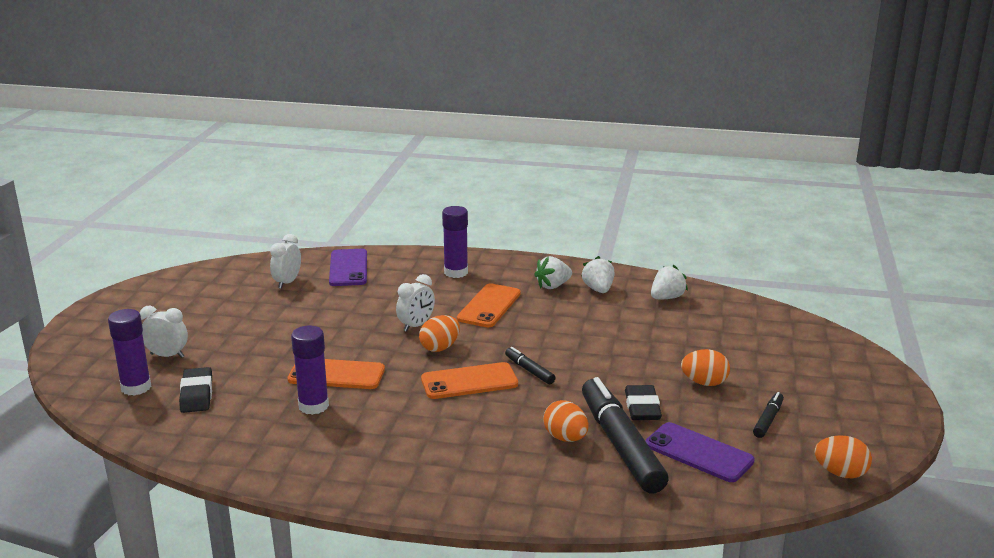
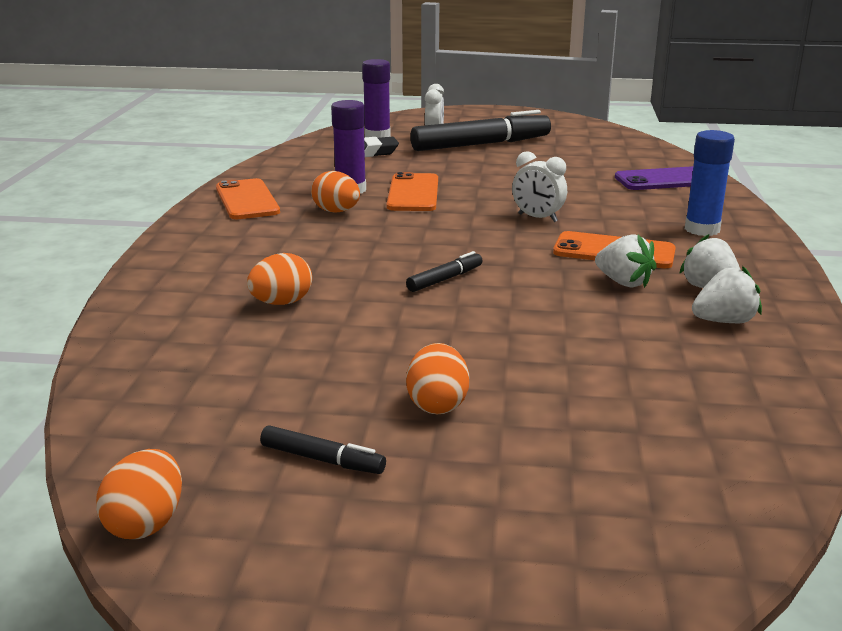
camera: 85 degrees right, 0 degrees up
(287, 282) = (608, 160): white clock -> none
(440, 348) = (487, 231): orange egg -> orange egg (336, 211)
(456, 272) = (702, 229): purple glue stick -> blue glue stick
(469, 382) = (409, 249): orange phone -> orange phone (247, 200)
(621, 444) = (262, 336): black marker -> black marker (481, 145)
(642, 407) = (356, 352): black eraser -> none
(667, 298) = (738, 380): white strawberry -> white strawberry (623, 282)
(698, 453) = (233, 391): purple phone -> none

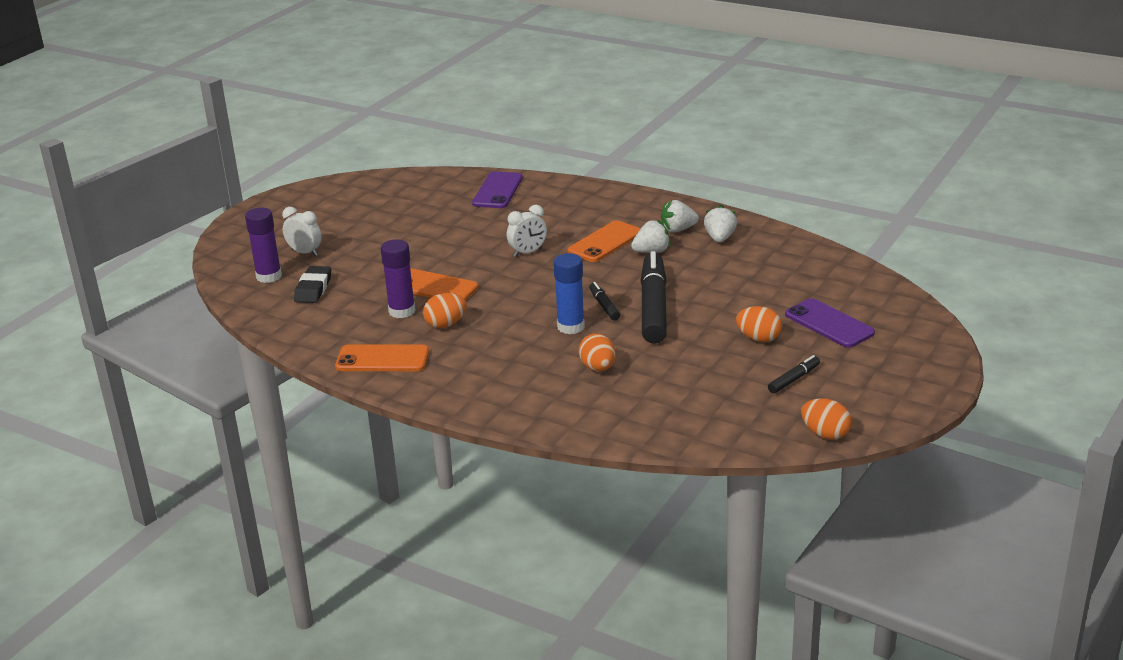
camera: 65 degrees left, 5 degrees up
(481, 145) = (345, 237): black marker -> black marker (654, 307)
(539, 466) = (829, 324): none -> purple phone
(702, 229) = (594, 206): blue glue stick -> blue glue stick (570, 327)

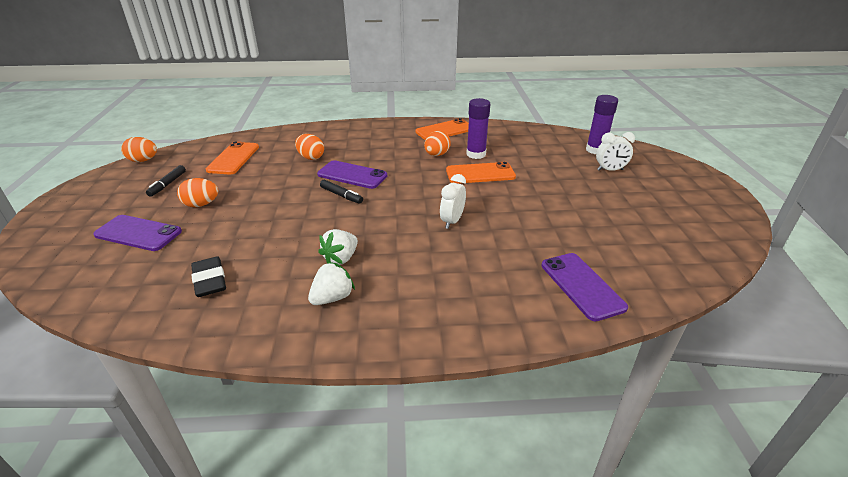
camera: 145 degrees right, 5 degrees up
(313, 289) = (553, 151): black eraser -> black eraser (210, 280)
(570, 327) = (352, 175): blue glue stick -> purple phone
(605, 242) = (395, 254): orange phone -> orange phone (233, 158)
(654, 307) = (300, 205): black marker -> none
(719, 238) = (277, 301): white strawberry -> none

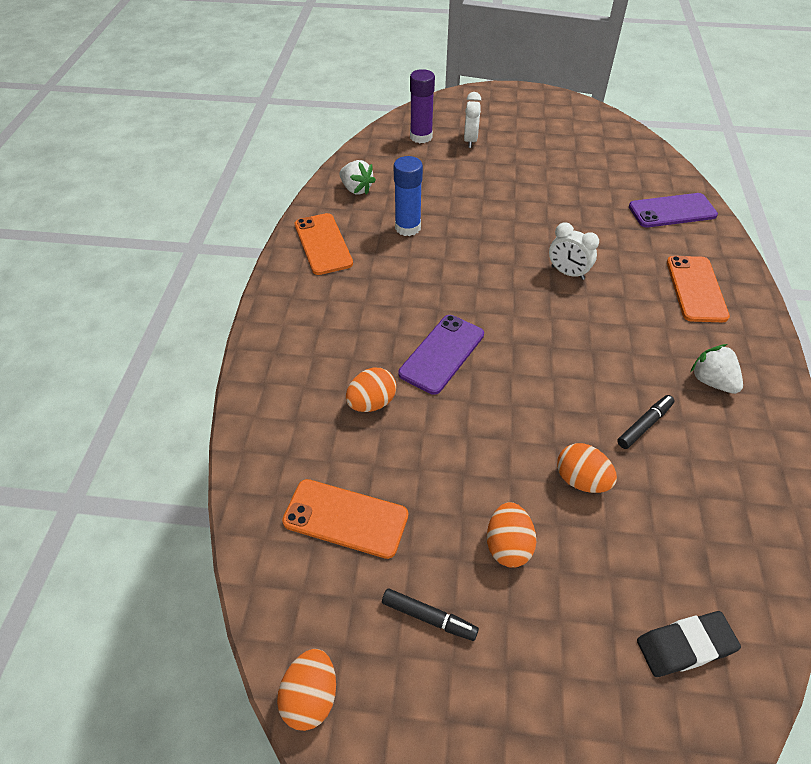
camera: 80 degrees left, 15 degrees up
(138, 233) = (590, 626): purple phone -> none
(210, 280) = (696, 503): black eraser -> black eraser (685, 646)
(341, 195) = (499, 368): black marker -> black marker (644, 425)
(341, 258) = (642, 372): white strawberry -> white strawberry (356, 189)
(436, 155) = (399, 262): orange egg -> orange egg (581, 480)
(476, 154) = (407, 227): purple glue stick -> blue glue stick
(480, 173) = (460, 233): orange phone -> orange phone (696, 289)

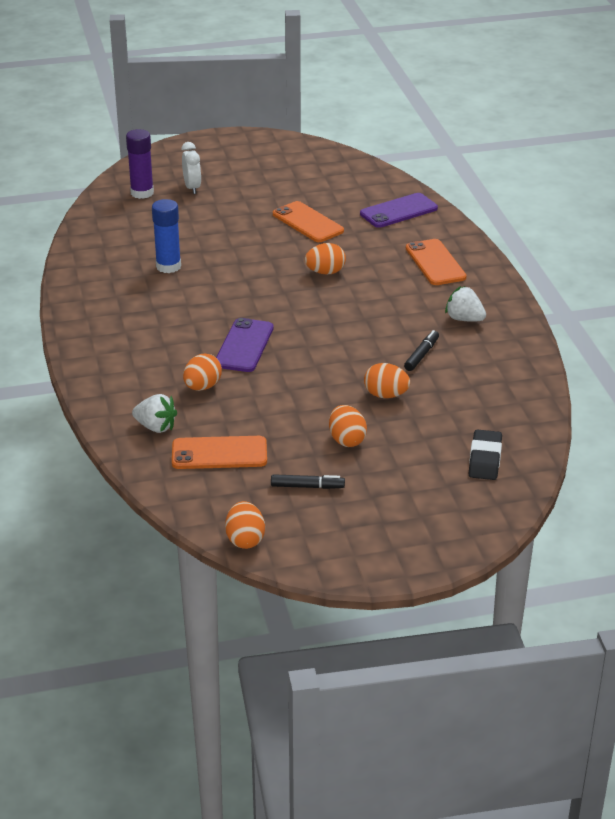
camera: 20 degrees left, 15 degrees down
(323, 244) = (96, 293): orange phone -> orange phone (307, 222)
(356, 189) = (103, 246): white strawberry -> white strawberry (156, 427)
(567, 273) = (325, 272): white clock -> orange egg
(685, 646) = (485, 459): black eraser -> black eraser turned 45 degrees counterclockwise

